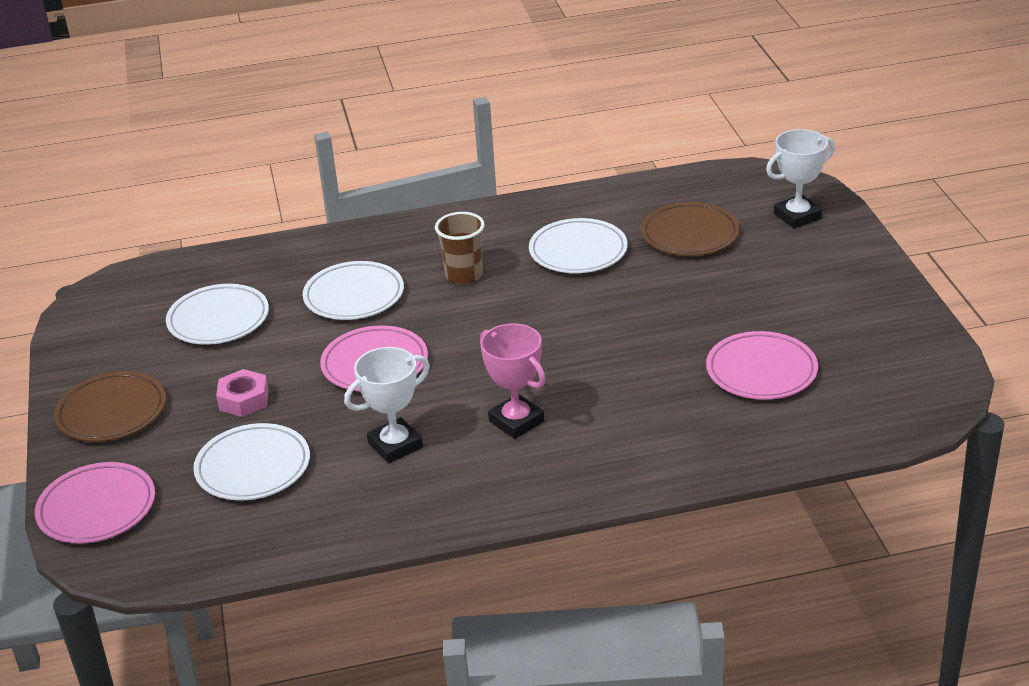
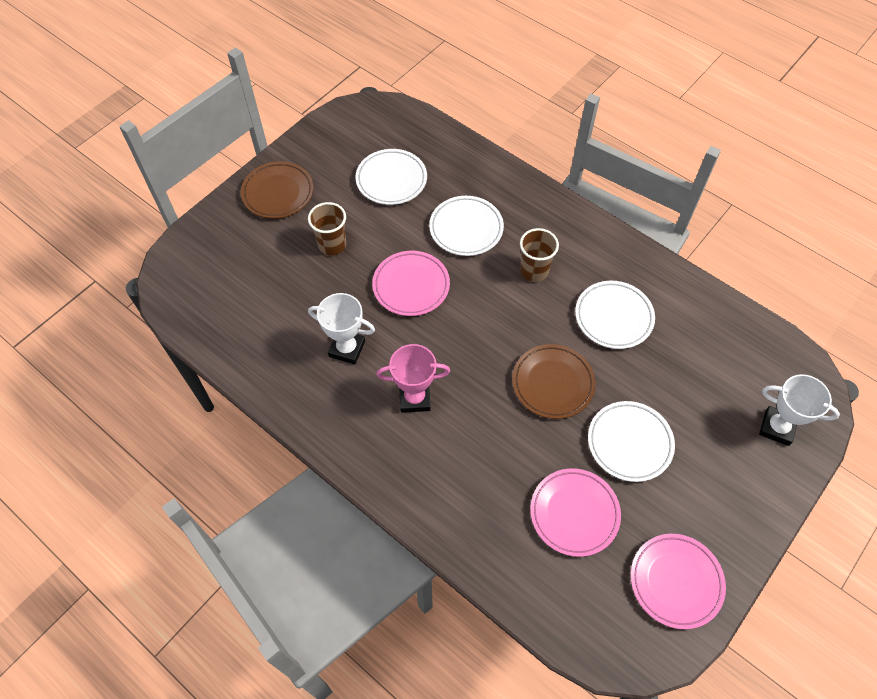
camera: 50 degrees right, 25 degrees up
(97, 508) = (200, 246): pink plate -> pink plate (676, 581)
(244, 400) = (332, 245): pink nut -> brown cup
(253, 467) = (279, 292): white plate -> white plate (629, 443)
(516, 421) = (414, 398): pink trophy -> pink trophy turned 75 degrees clockwise
(690, 235) = (691, 372): brown plate -> brown plate (553, 383)

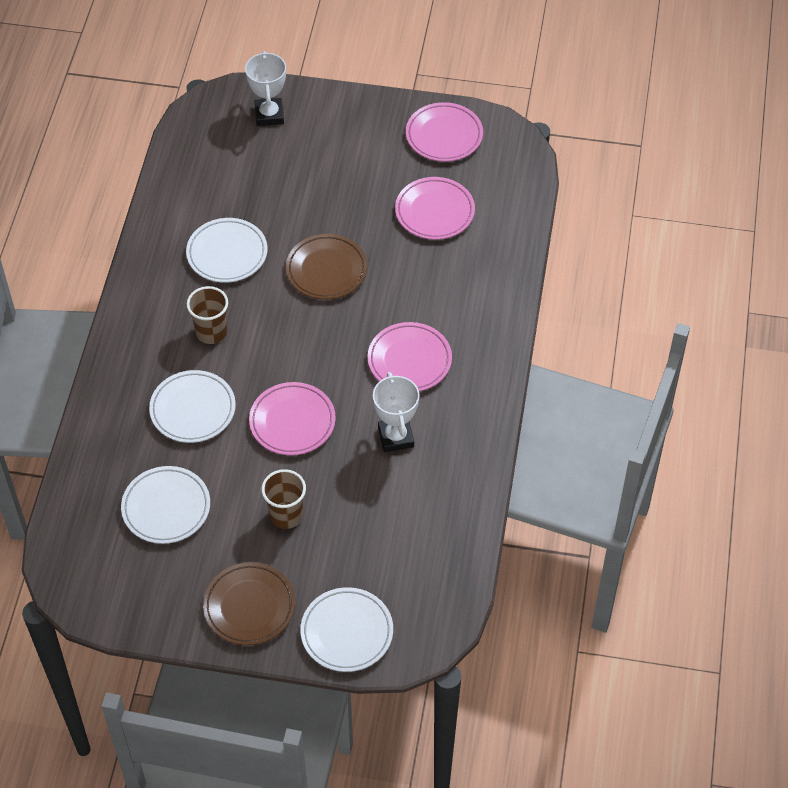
camera: 120 degrees left, 5 degrees down
(414, 398) = (409, 360): pink trophy -> pink plate
(629, 443) = (348, 199): white plate -> white plate (347, 632)

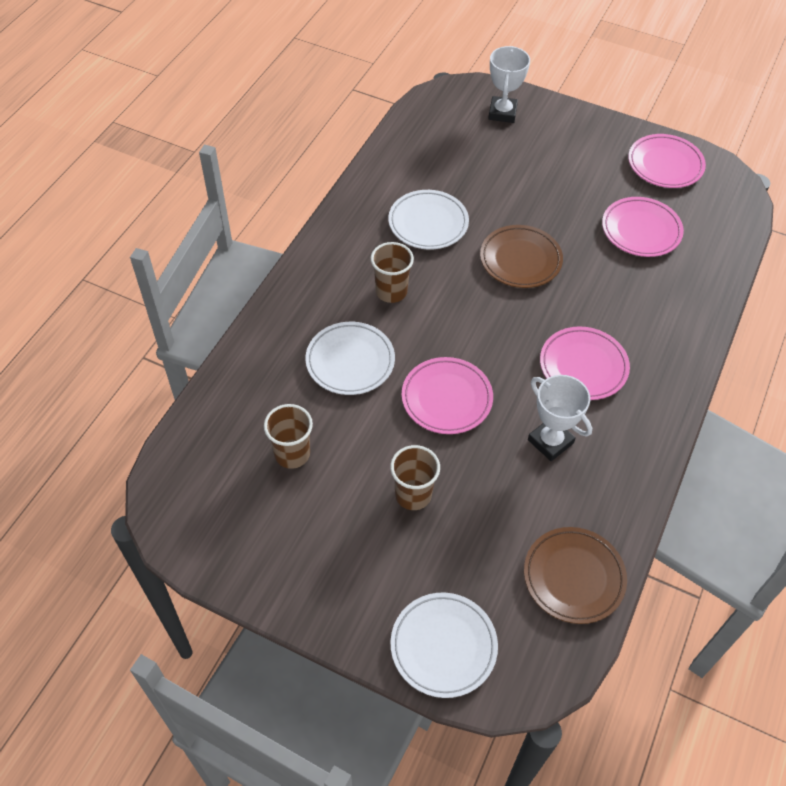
camera: 15 degrees right, 0 degrees up
(166, 508) = (292, 454): white plate -> brown cup
(249, 606) = (345, 586): brown plate -> brown plate (573, 577)
(395, 437) = (550, 441): white trophy -> white trophy turned 45 degrees counterclockwise

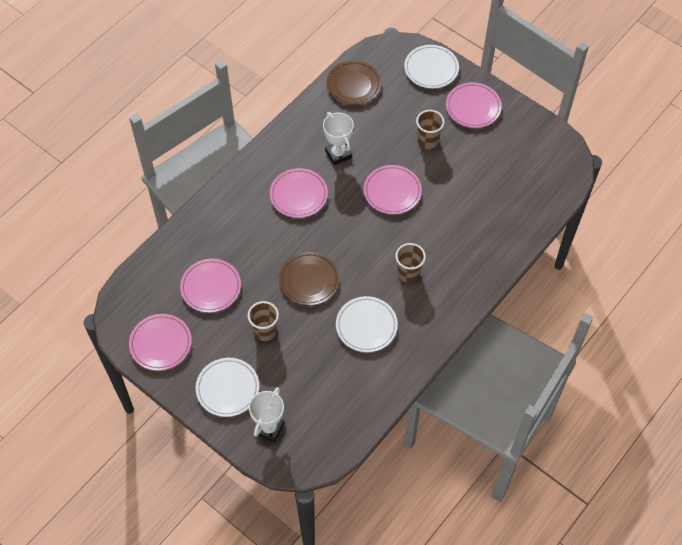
camera: 165 degrees left, 5 degrees up
(292, 454) = (494, 177): brown cup -> brown cup (265, 331)
(348, 577) = (473, 107): none -> pink plate
(350, 361) = (447, 228): white plate -> white plate (227, 388)

